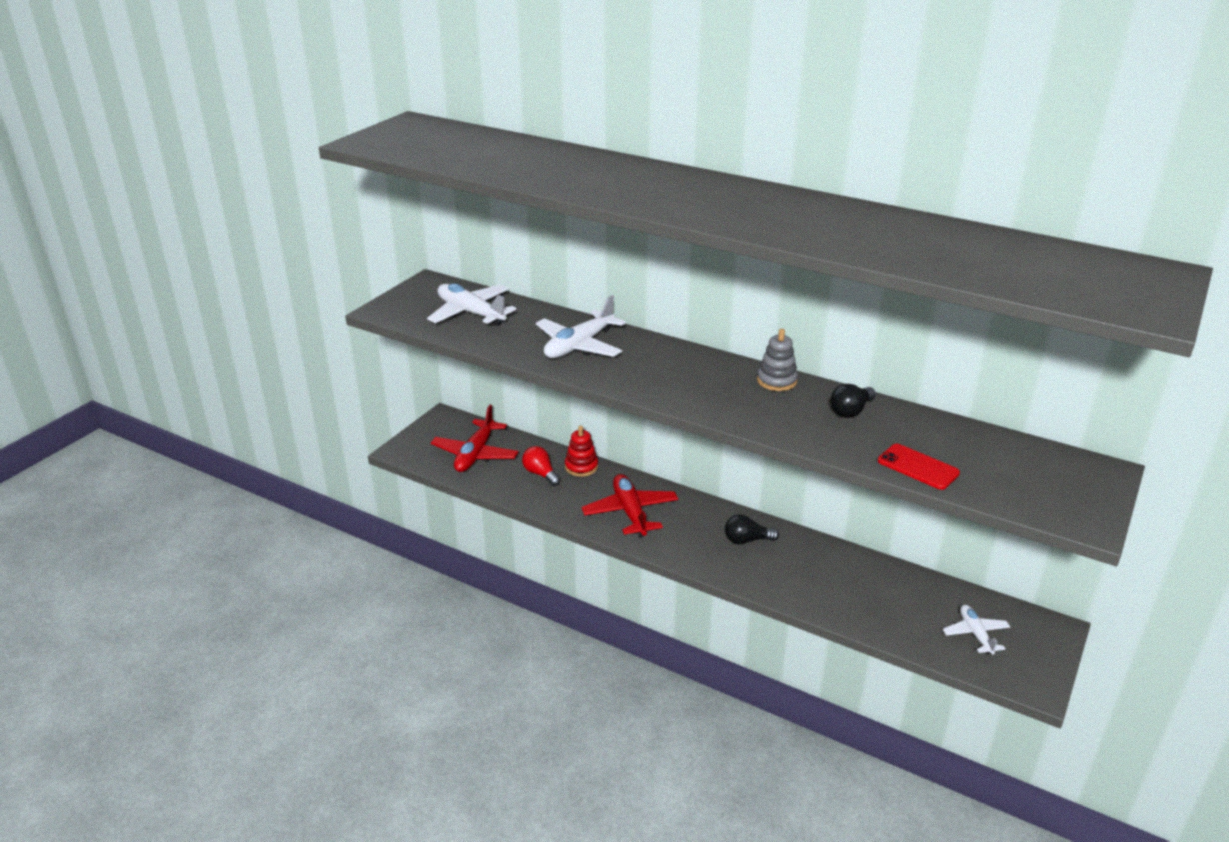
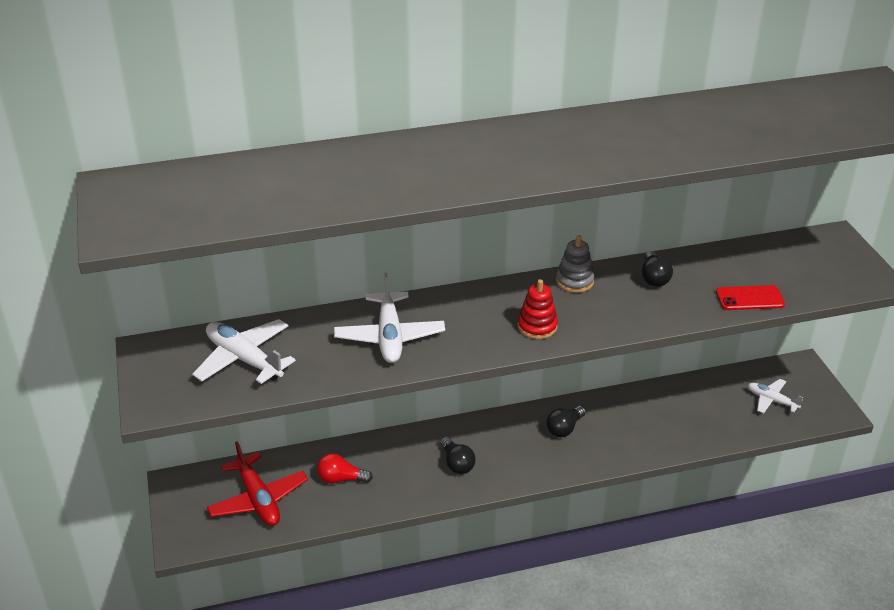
camera: 45 degrees left, 5 degrees up
(471, 313) = (244, 359): white plane -> white plane turned 45 degrees clockwise
(581, 467) = (365, 450): red stacking toy -> red stacking toy (537, 326)
(630, 512) = (457, 464): red plane -> black light bulb

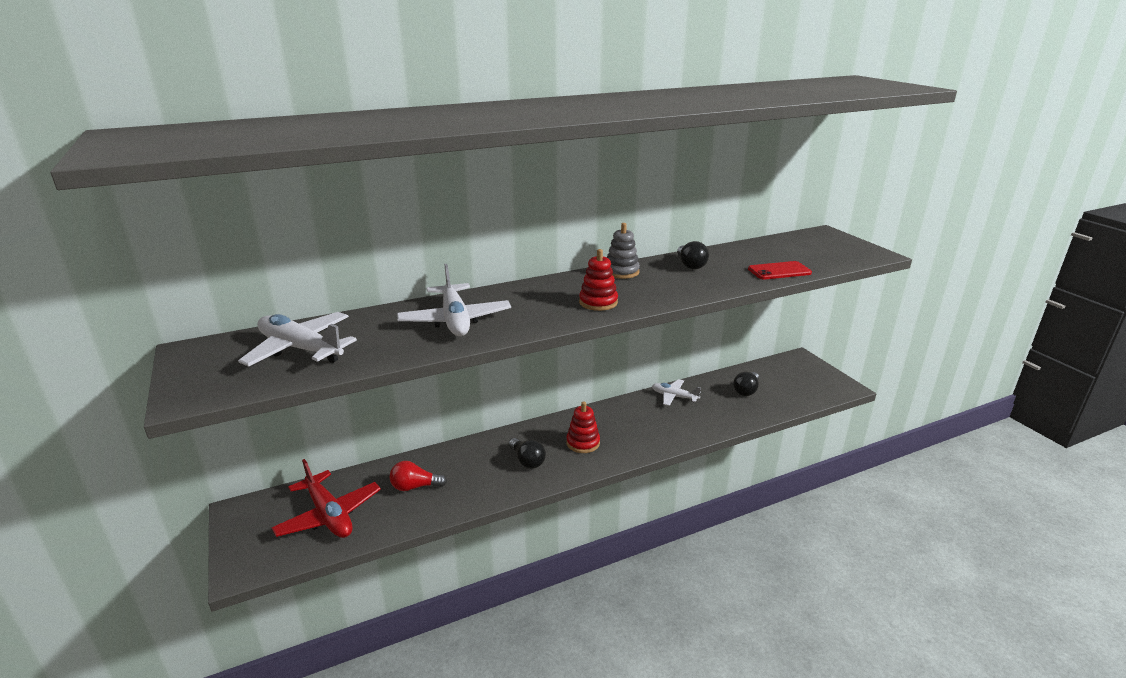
camera: 10 degrees left, 10 degrees down
(519, 449) = (583, 443): none -> red stacking toy
(564, 428) = (620, 422): black light bulb -> black light bulb (746, 390)
(771, 400) = (787, 384): white plane -> white plane (674, 396)

